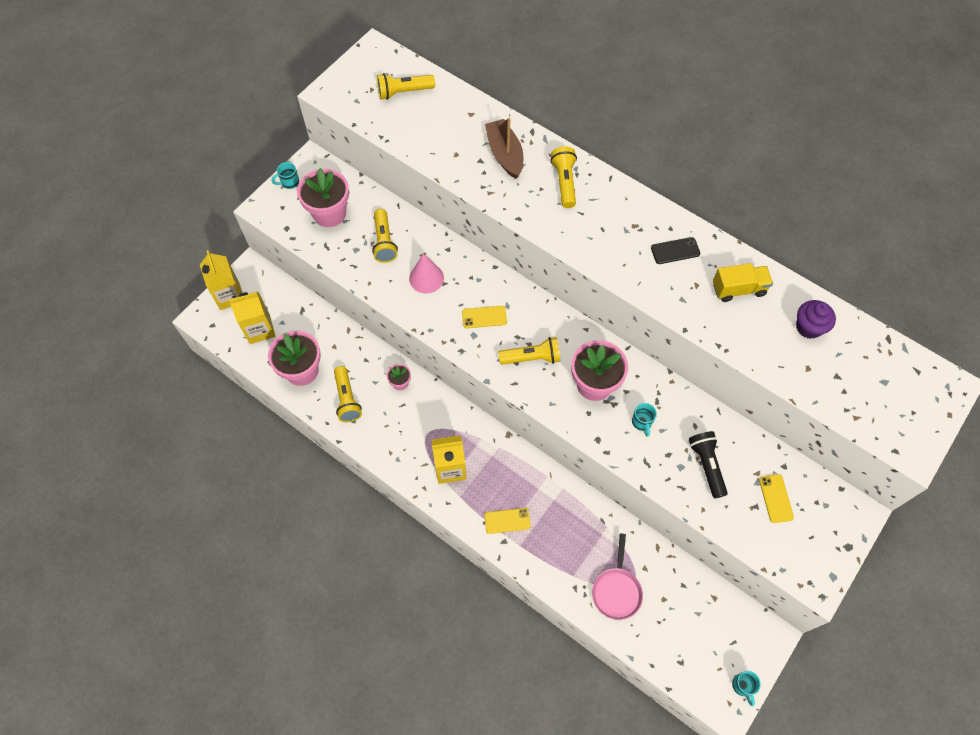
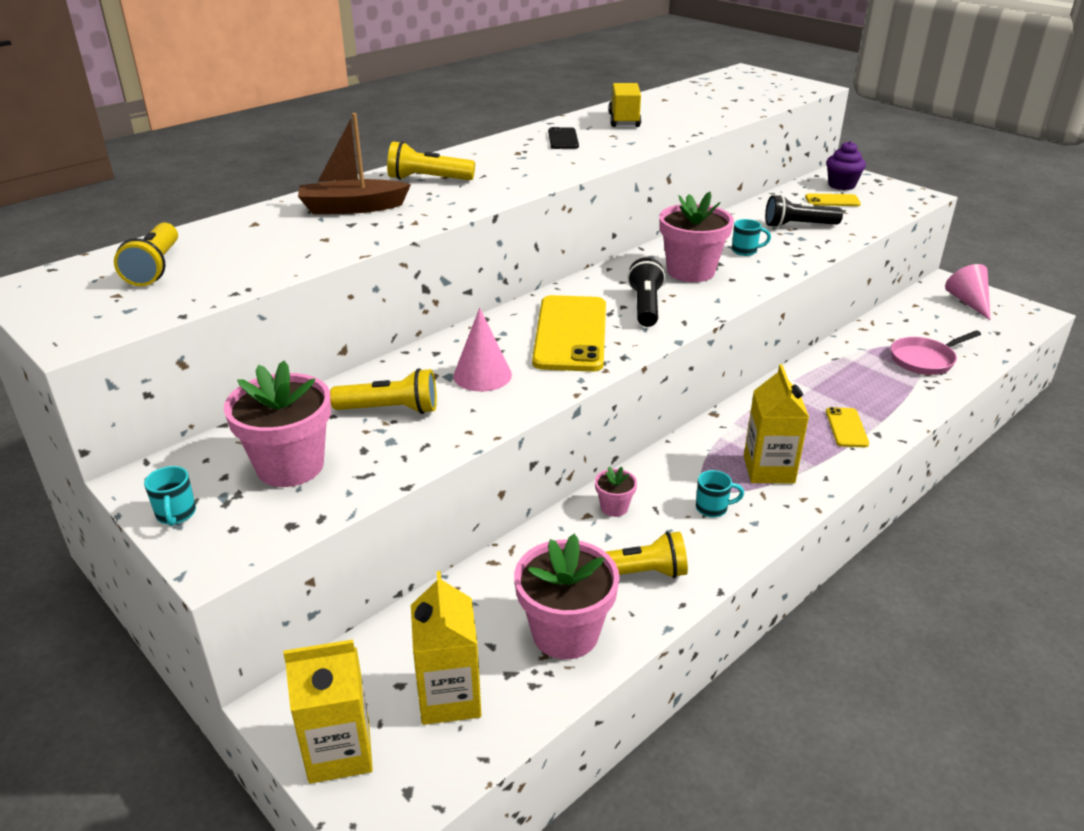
camera: 80 degrees left, 30 degrees down
(484, 317) = (570, 334): yellow phone -> yellow phone, size x2.07
(532, 358) = (645, 306): yellow flashlight -> black flashlight
(616, 590) = (925, 360): pink pan -> pink pan turned 135 degrees clockwise
(733, 647) = (968, 302): none -> pink cone
(742, 686) = (1008, 303): turquoise mug -> turquoise mug (712, 508)
(808, 327) = (677, 102): purple cupcake -> purple cupcake (841, 185)

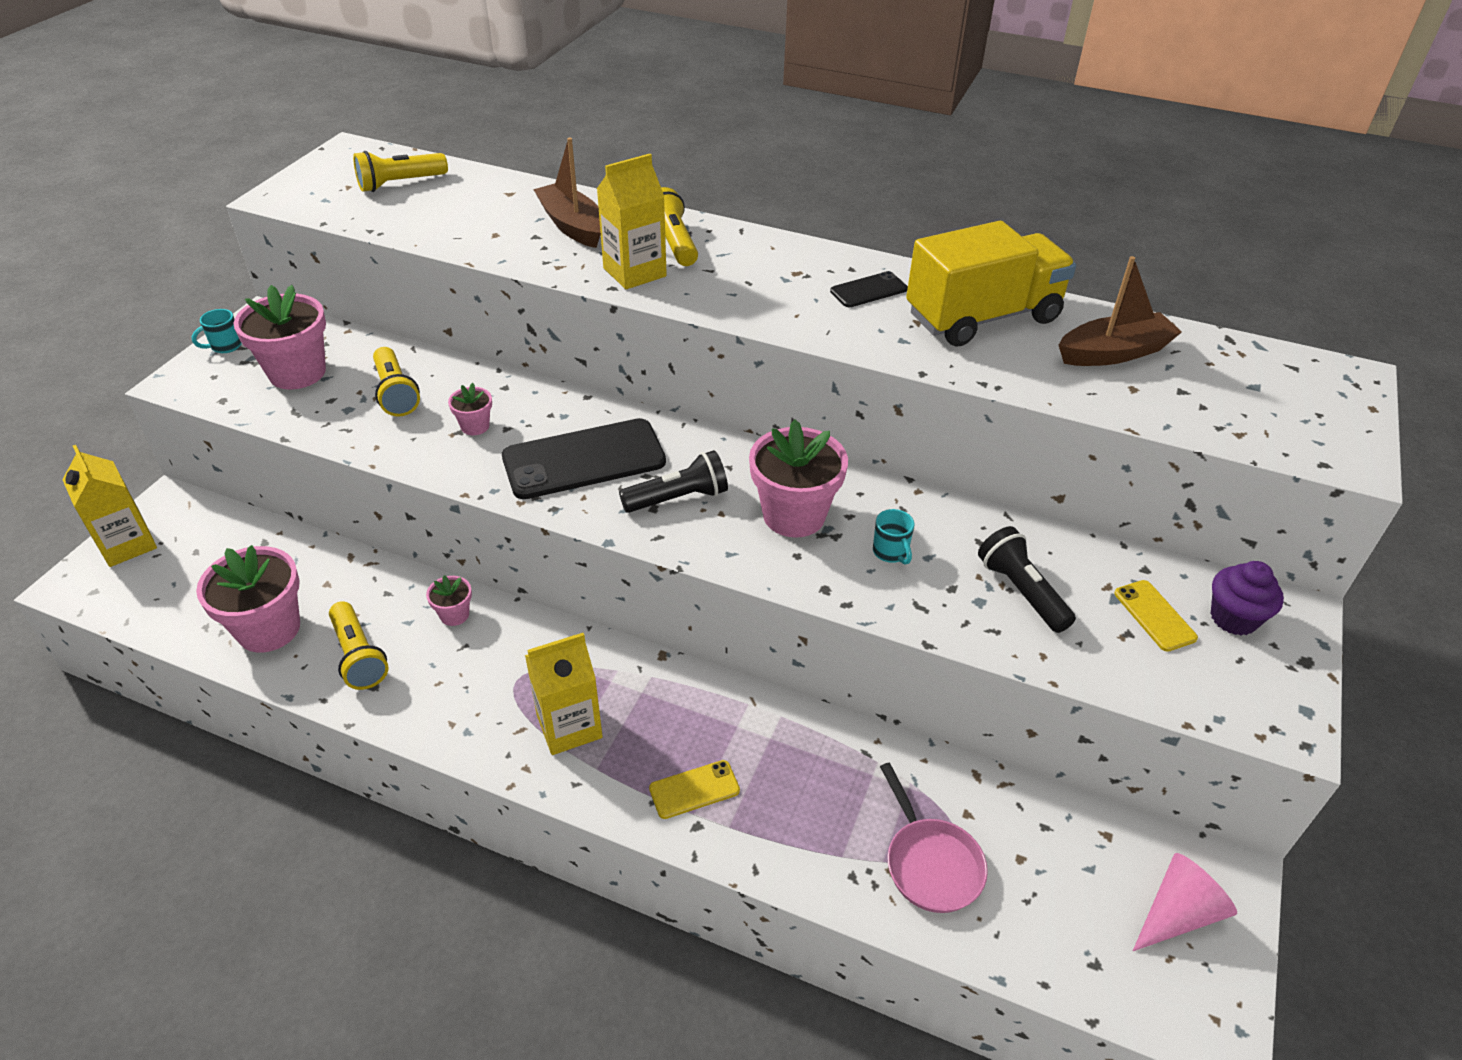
camera: 65 degrees right, 10 degrees up
(449, 697) = (185, 582): yellow carton -> yellow carton (634, 272)
(482, 375) = (475, 426): pink cone -> pink flower pot
(570, 334) = (584, 459): yellow phone -> black phone
(624, 120) = (982, 317): yellow truck -> yellow truck, size x1.79
(687, 103) = (1114, 353): none -> brown boat
(712, 508) = (479, 691): turquoise mug -> none
(925, 360) = (930, 863): pink pan -> pink pan turned 150 degrees counterclockwise

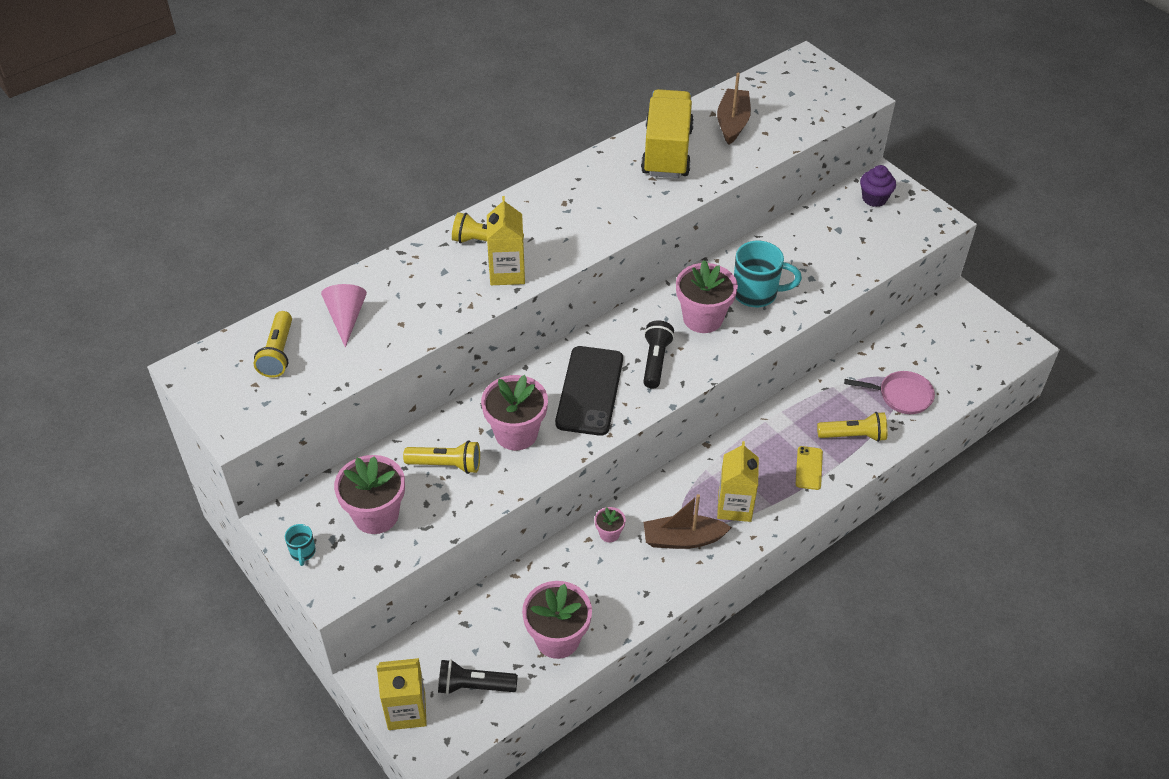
camera: 60 degrees left, 5 degrees up
(359, 656) = (614, 594): yellow flashlight -> yellow flashlight (853, 435)
(475, 426) = (516, 433): pink flower pot -> pink flower pot, size x2.06
(572, 226) = (422, 281): brown boat -> brown boat (683, 539)
(868, 290) = (607, 182): black phone -> none
(891, 552) = (756, 293): turquoise mug -> turquoise mug, size x2.05
(1021, 591) = (814, 260): black flashlight -> black flashlight (474, 686)
(1154, 615) = (857, 223): yellow phone -> none
(1177, 913) = (969, 325): pink cone -> pink cone (346, 318)

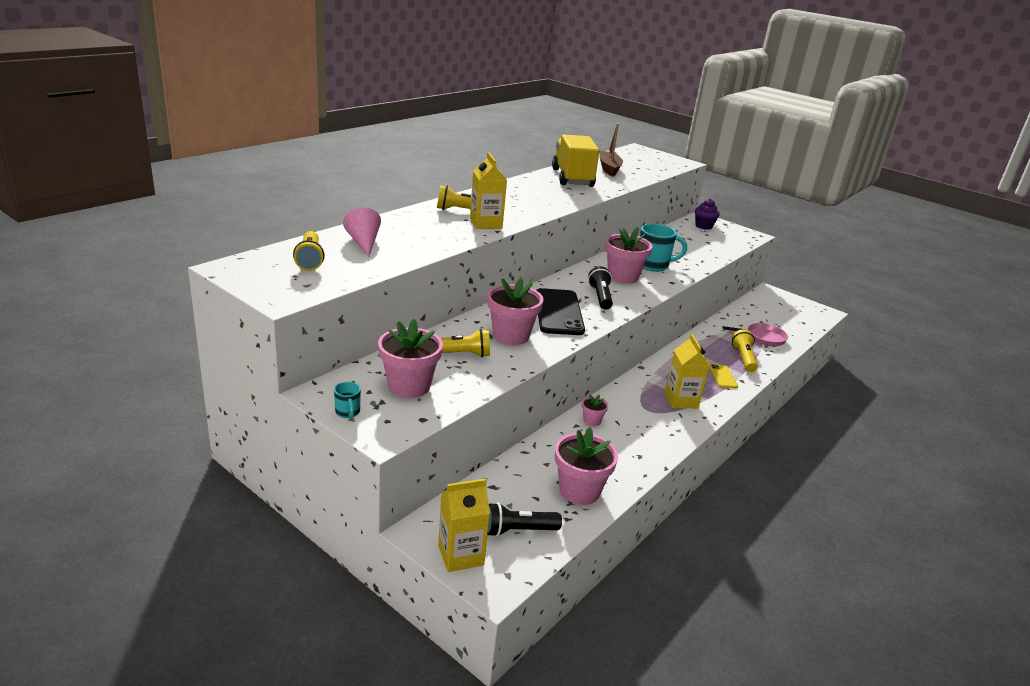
camera: 15 degrees left, 20 degrees down
(683, 539) = (652, 421): brown boat -> none
(853, 435) = (743, 358): yellow flashlight -> yellow flashlight turned 75 degrees counterclockwise

